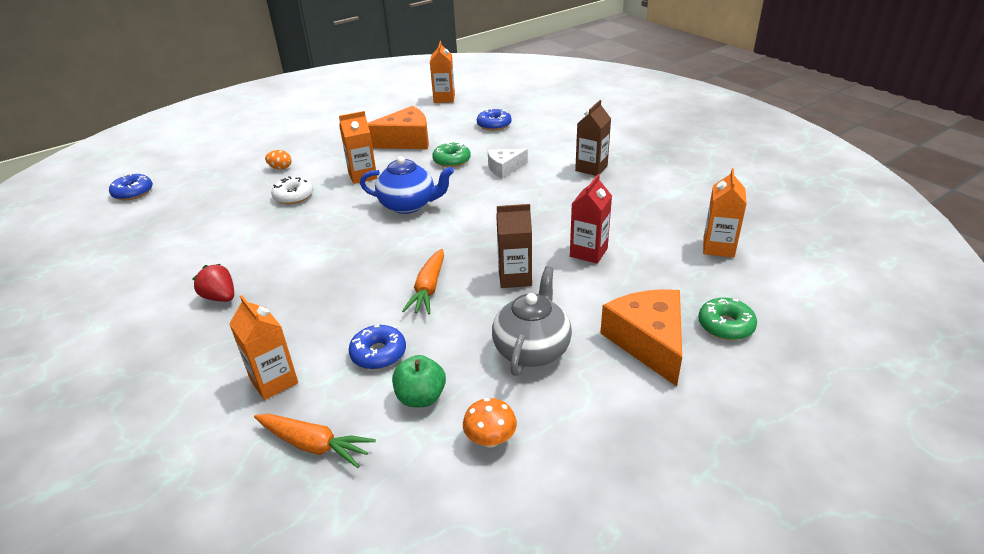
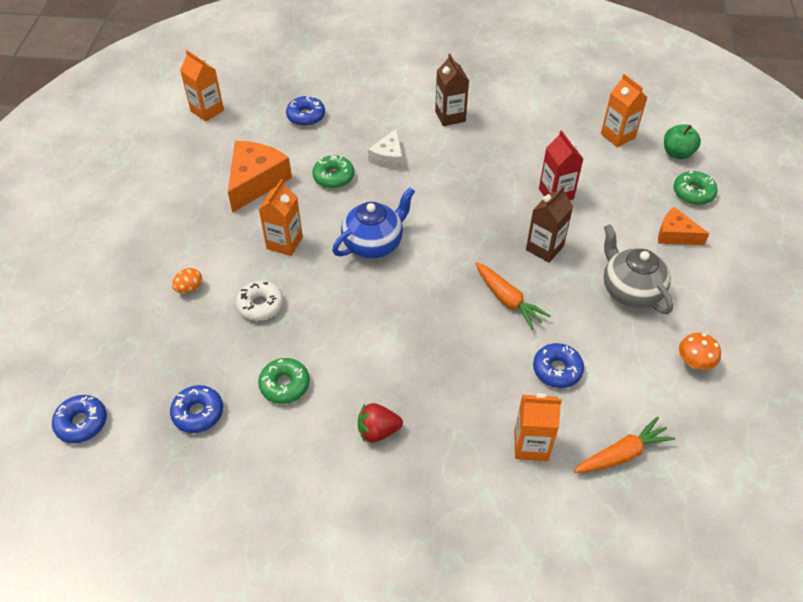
camera: 50 degrees left, 15 degrees up
(174, 223) = (198, 413): none -> blue donut
(229, 239) = (285, 385): none -> green donut
(421, 397) = (625, 373): green apple -> green apple (677, 153)
(648, 342) = (675, 235): orange cheese -> orange cheese, size x0.59

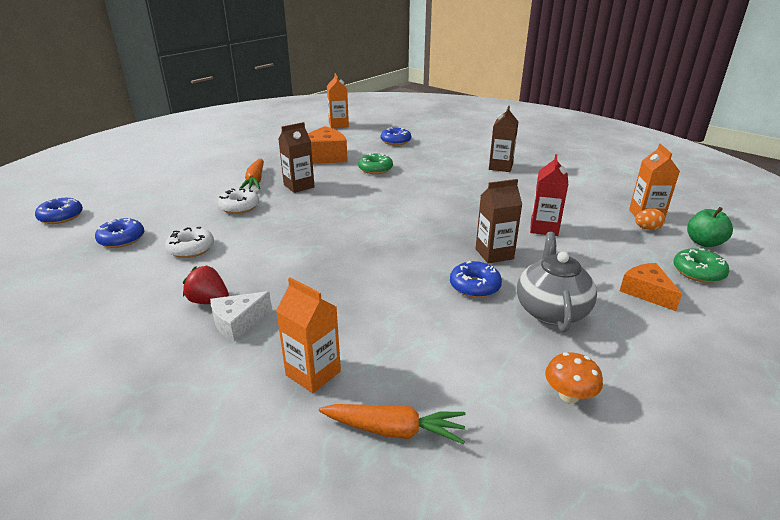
camera: 35 degrees right, 20 degrees down
(189, 288) = (213, 185): orange egg -> orange egg (647, 229)
(284, 243) = (299, 186): orange carton -> brown carton
(285, 385) = (191, 248): green donut -> white donut
(374, 243) = (357, 205): blue teapot -> none
(388, 157) = (426, 172): white cheese -> white cheese (238, 322)
(508, 300) = (420, 271): orange carrot -> orange carrot (255, 181)
(557, 370) = (408, 333): blue donut -> blue donut (474, 286)

